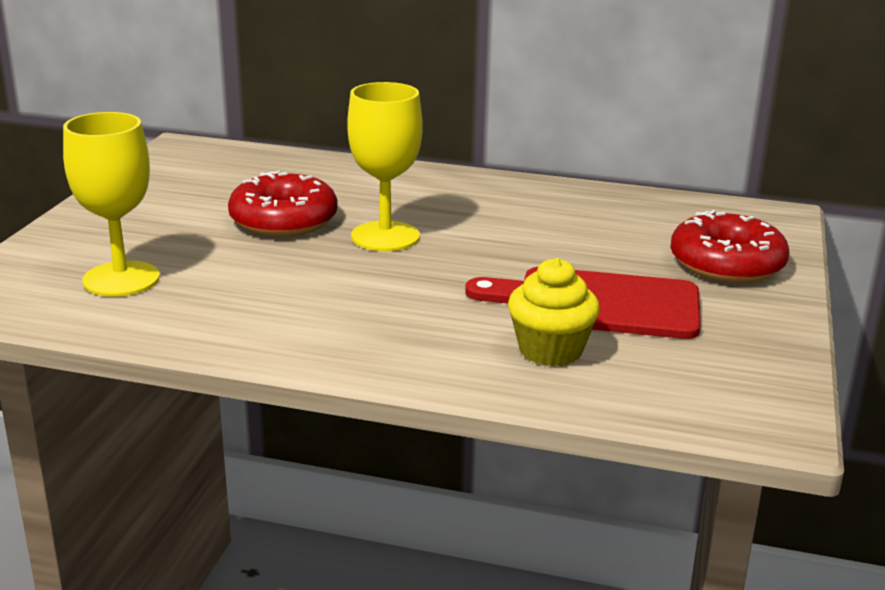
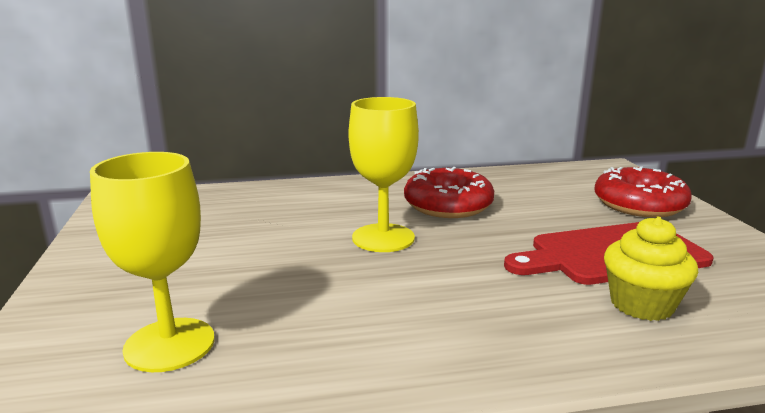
camera: 25 degrees left, 5 degrees down
(283, 220) = (280, 243): red donut -> red donut (448, 205)

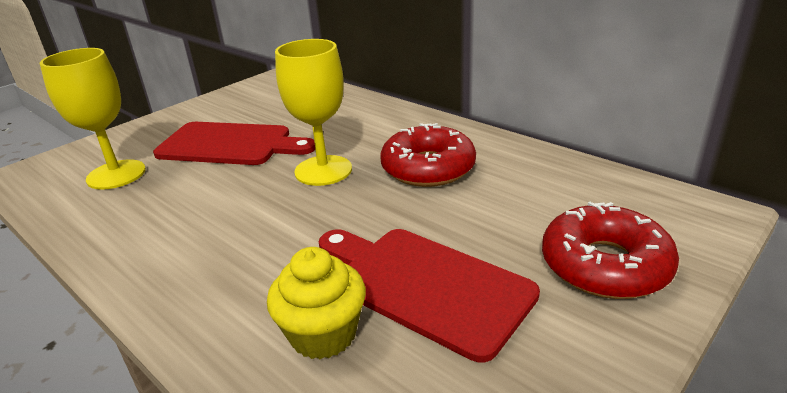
camera: 55 degrees right, 10 degrees up
(237, 262) = (230, 144): none -> red cutting board

